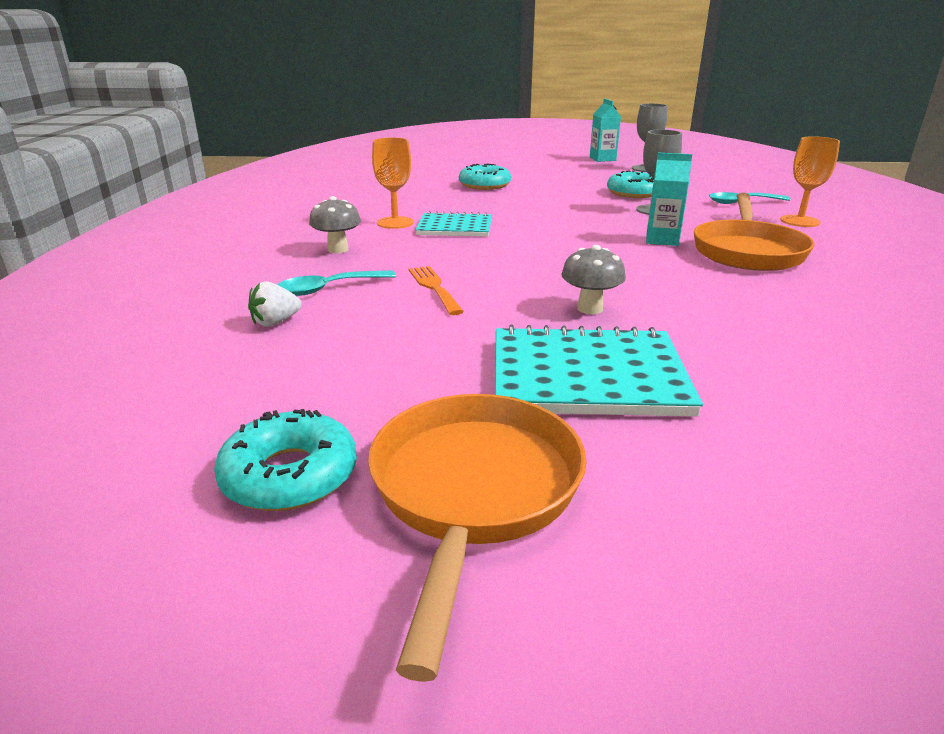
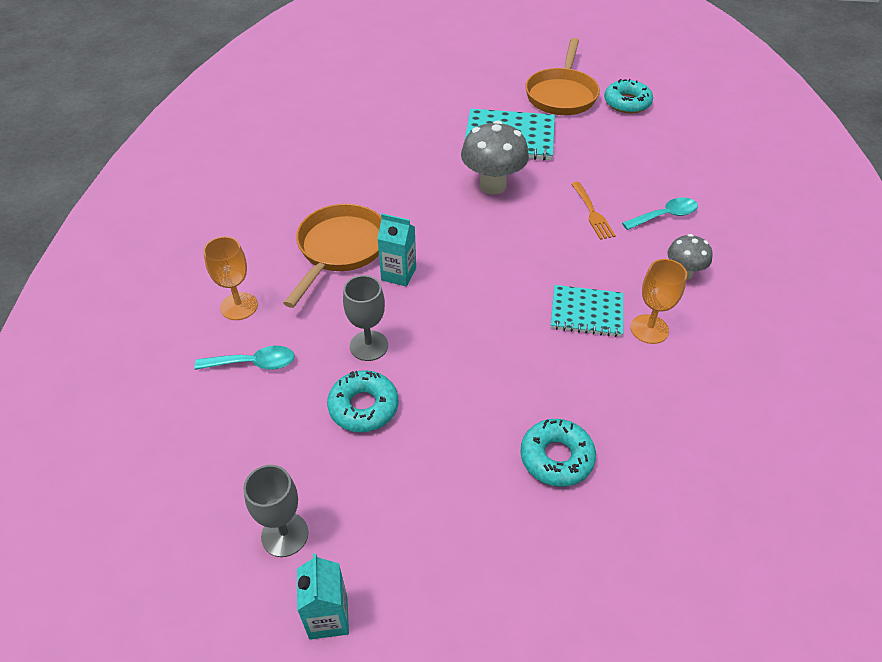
camera: 175 degrees left, 20 degrees up
(275, 322) = (681, 183): white strawberry -> none
(590, 308) = (492, 185): grey mushroom -> grey mushroom, size x1.72

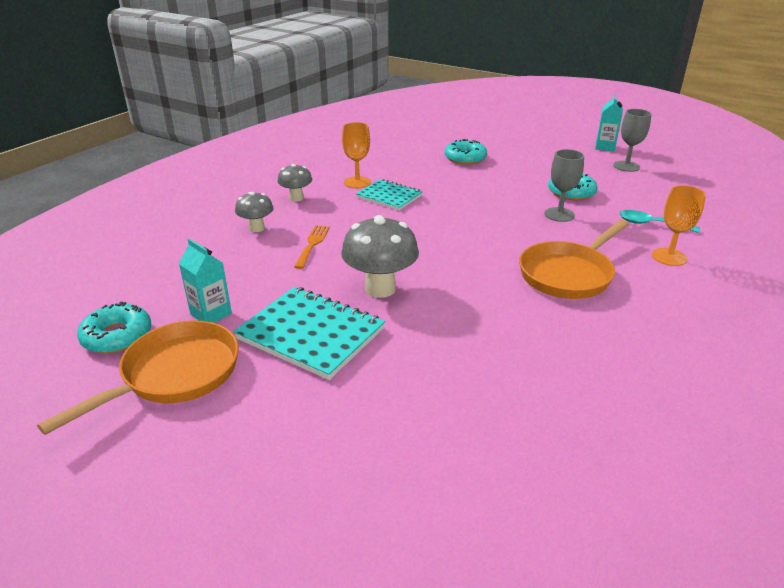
camera: 155 degrees left, 15 degrees down
(398, 274) = (518, 245): turquoise carton -> turquoise carton (211, 314)
(664, 216) = (256, 228): turquoise spoon -> grey mushroom

